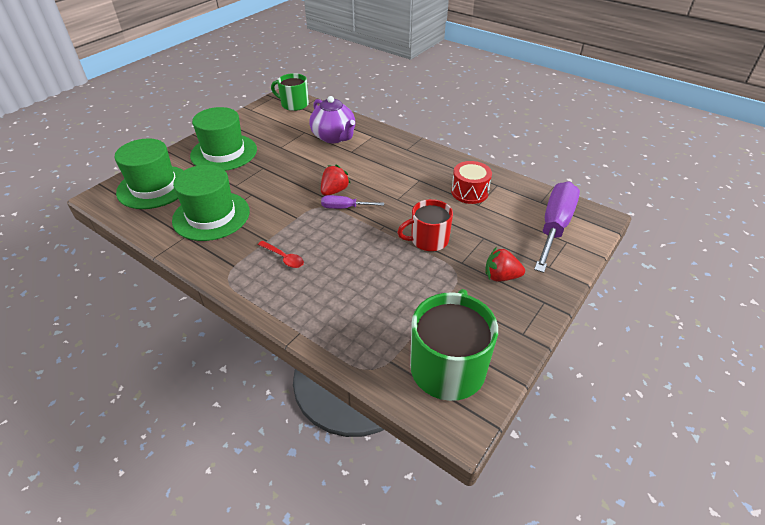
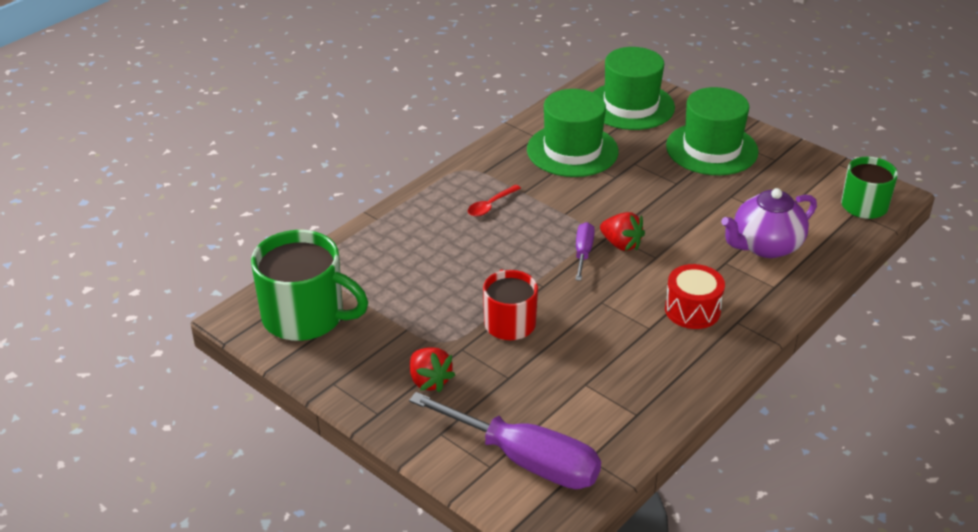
camera: 95 degrees right, 5 degrees down
(469, 192) = (617, 378): red drum -> red drum (692, 310)
(501, 276) = (429, 381): red strawberry -> red strawberry turned 135 degrees clockwise

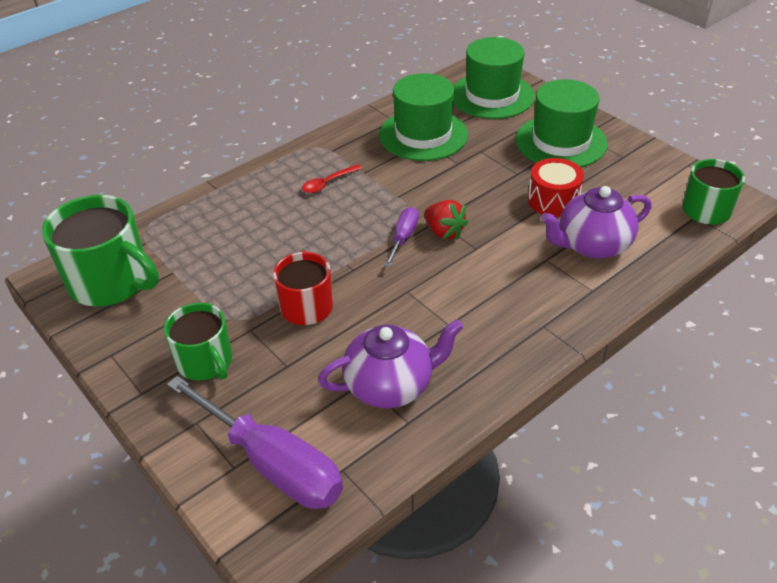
camera: 10 degrees right, 5 degrees up
(429, 381) = (205, 362): red strawberry -> green mug
(612, 385) = (391, 385): none -> purple teapot
(692, 310) = (498, 308): red drum -> red drum (553, 200)

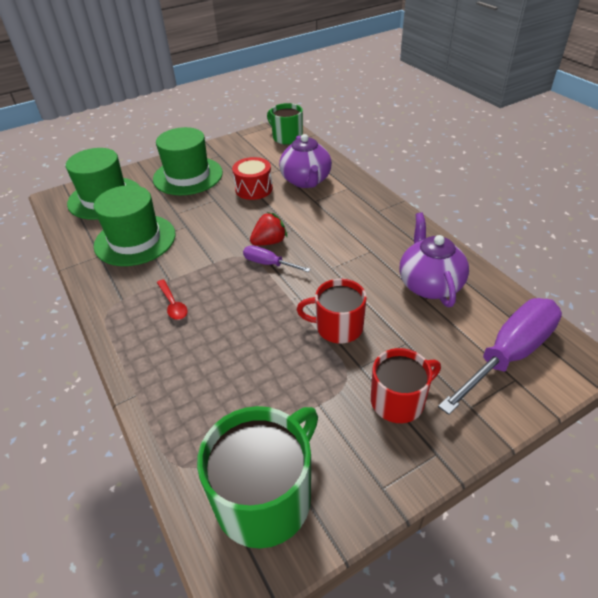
camera: 80 degrees left, 0 degrees up
(205, 362) = (399, 400): green mug -> red mug

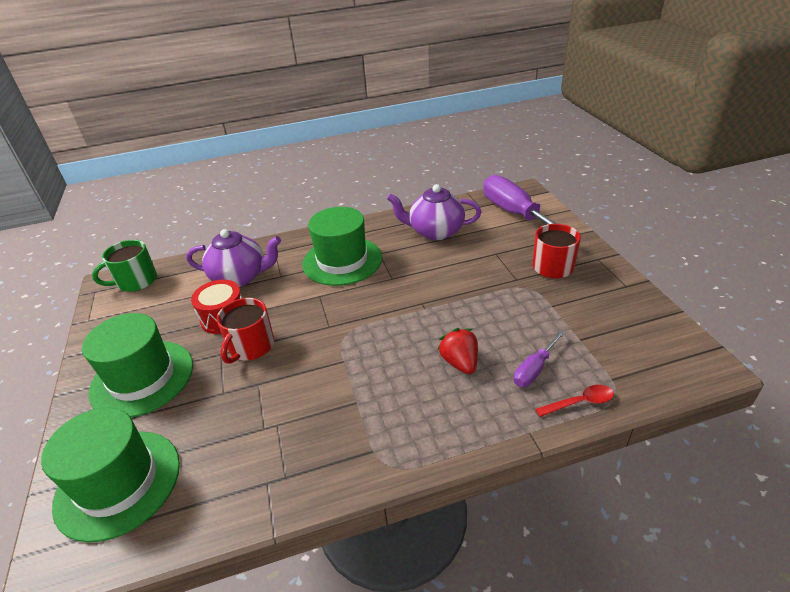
camera: 75 degrees left, 5 degrees down
(135, 240) = (256, 438): green hat -> green hat (342, 261)
(173, 304) = (401, 398): red spoon -> red spoon (579, 402)
(265, 497) = (640, 344): green mug -> none
(268, 264) = (366, 318): purple screwdriver -> purple screwdriver (534, 369)
(269, 242) = (331, 314): red strawberry -> red strawberry (460, 362)
(337, 327) = (469, 285): red mug -> red mug (251, 347)

